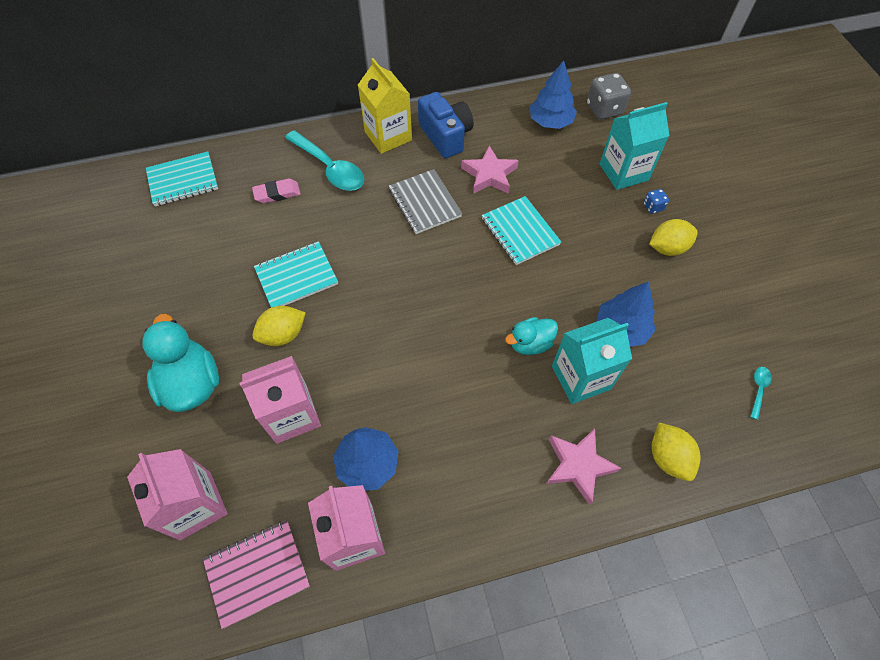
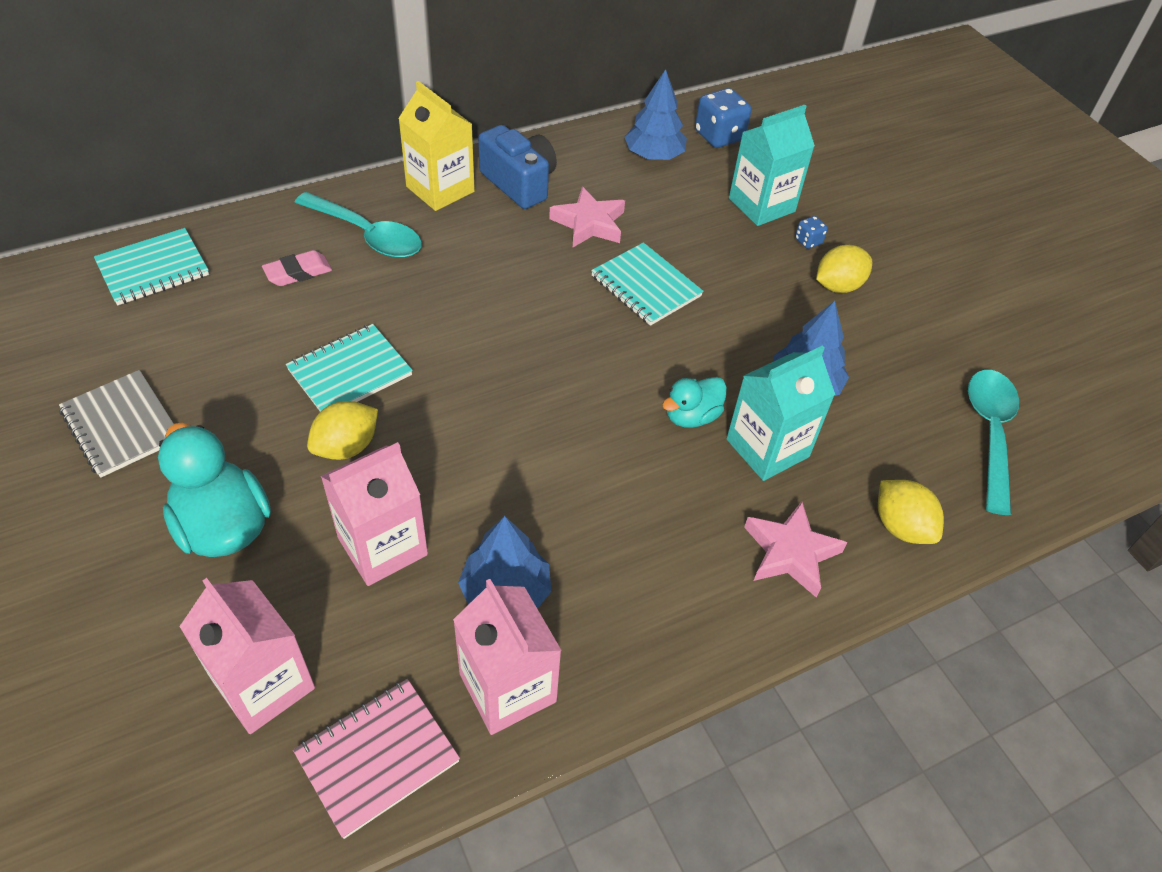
camera: 15 degrees left, 10 degrees down
(424, 203) = (509, 264): grey notebook -> grey notebook (121, 425)
(604, 109) = (719, 136): grey dice -> blue dice
(758, 389) = (990, 433): turquoise spoon -> turquoise spoon, size x2.32

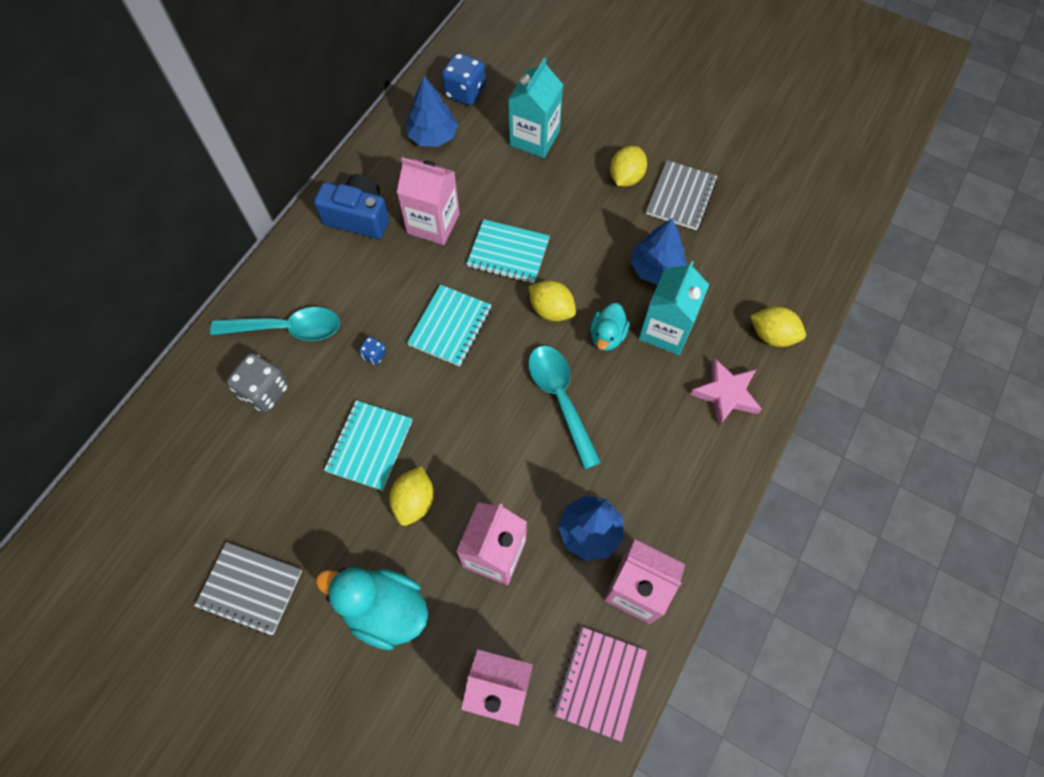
camera: 30 degrees left, 15 degrees up
(153, 269) = (155, 456): turquoise notebook -> turquoise notebook (450, 326)
(298, 272) = (265, 391): pink eraser -> grey dice
(440, 189) = (306, 257): yellow carton -> none
(589, 223) = (433, 223): pink star -> pink carton
(648, 359) = (551, 310): none -> yellow lemon
(808, 241) = (584, 151): blue dice -> blue dice (374, 355)
(891, 334) = (681, 197): none -> grey notebook
(990, 433) = (779, 236): turquoise spoon -> turquoise spoon (560, 399)

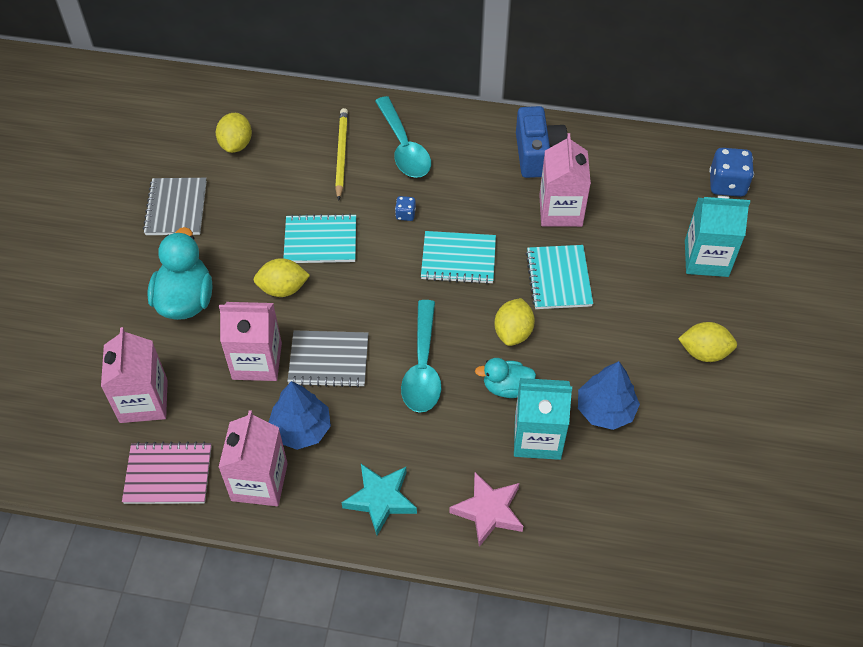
camera: 70 degrees right, 10 degrees down
(265, 391) = (341, 154): grey dice -> yellow pencil
(433, 136) = (658, 177): blue tree -> none
(560, 399) = (422, 367): turquoise spoon -> turquoise spoon turned 135 degrees clockwise
(681, 197) = (708, 410): grey notebook -> grey notebook (329, 360)
(689, 481) = (380, 499): none -> turquoise star
(772, 335) = (578, 541): yellow lemon -> yellow lemon (236, 144)

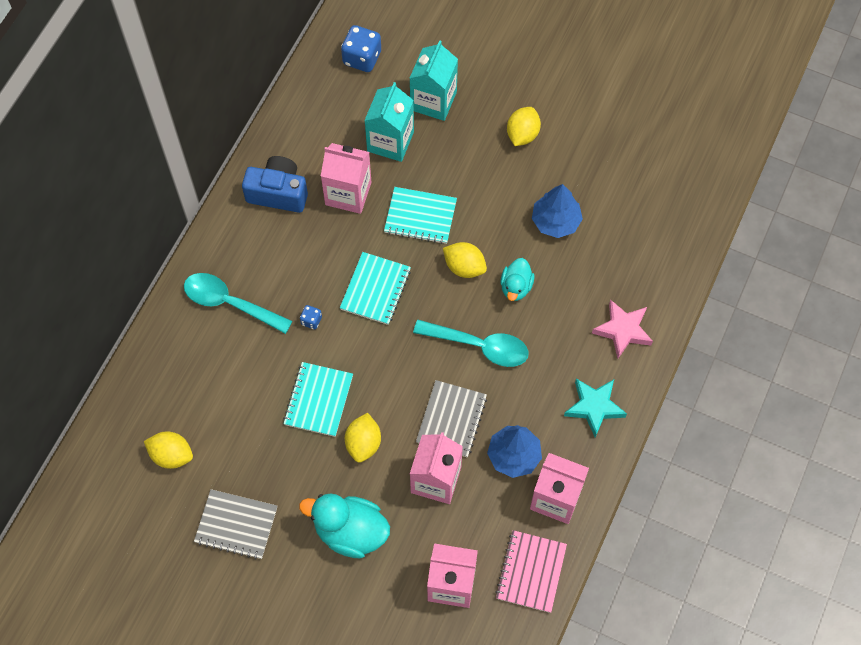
camera: 75 degrees left, 10 degrees up
(341, 154) = (219, 360): yellow pencil -> none
(404, 147) = (230, 303): turquoise spoon -> turquoise spoon turned 150 degrees counterclockwise
(537, 437) = (567, 277): turquoise carton -> turquoise carton (390, 141)

